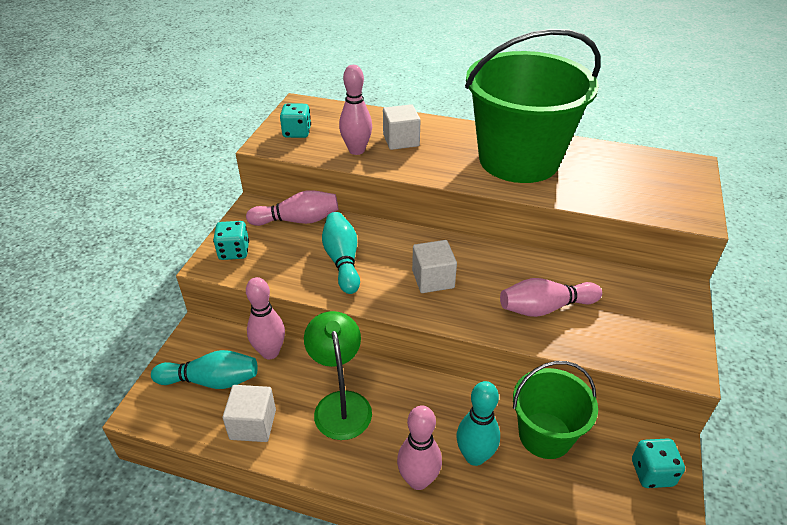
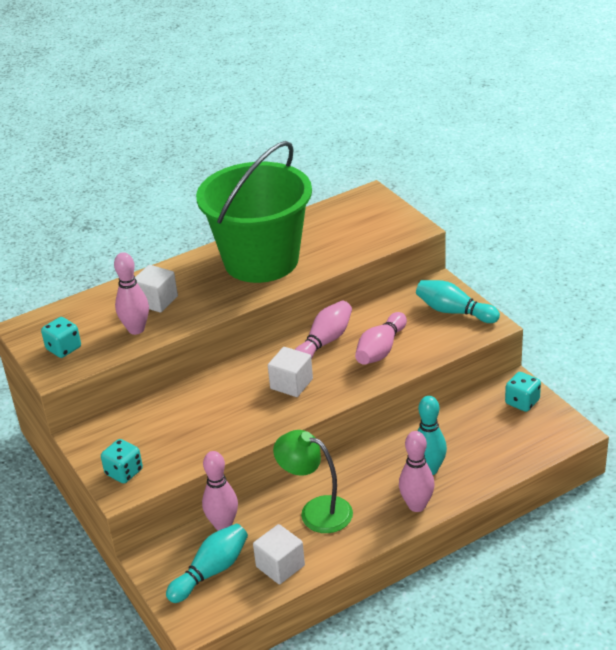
camera: 45 degrees left, 5 degrees down
(297, 220) = (134, 419): pink bowling pin -> pink bowling pin (324, 342)
(342, 260) = (214, 418): turquoise bowling pin -> turquoise bowling pin (454, 312)
(545, 435) = (450, 429): green bucket -> none

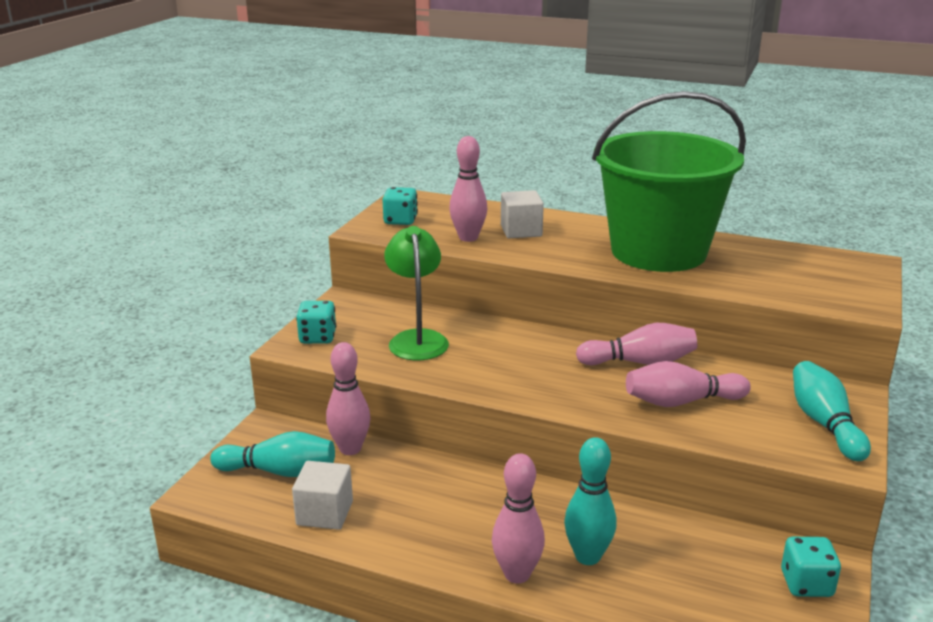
camera: 50 degrees right, 10 degrees down
(291, 384) = (549, 371): white cube -> none
(316, 511) = (430, 500): green lamp -> green lamp (417, 339)

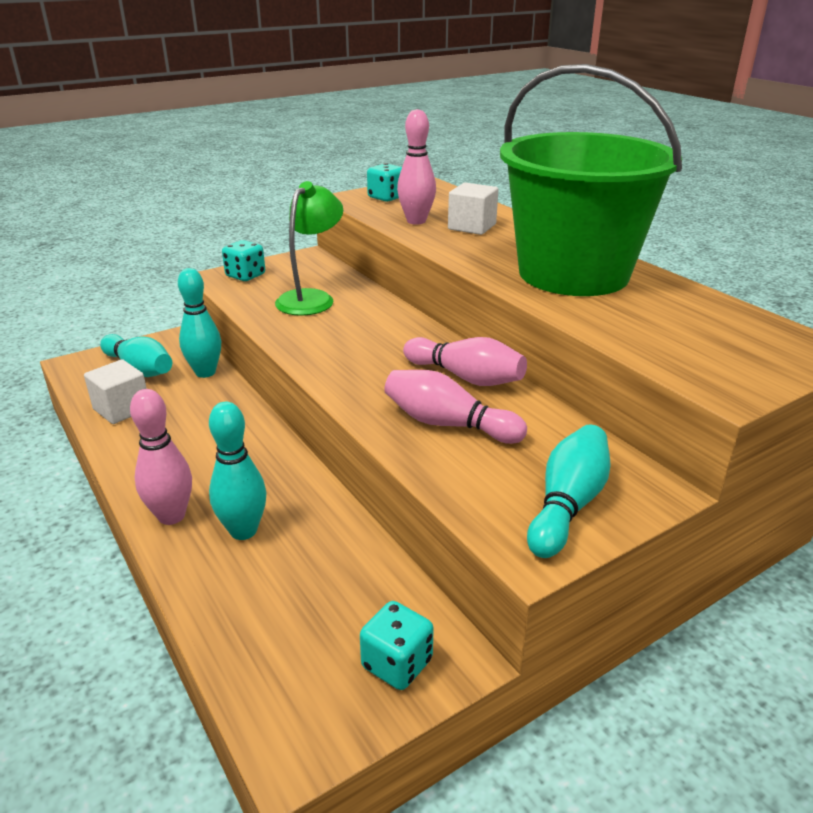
camera: 35 degrees right, 5 degrees up
(350, 449) = (205, 372): pink bowling pin -> turquoise bowling pin

